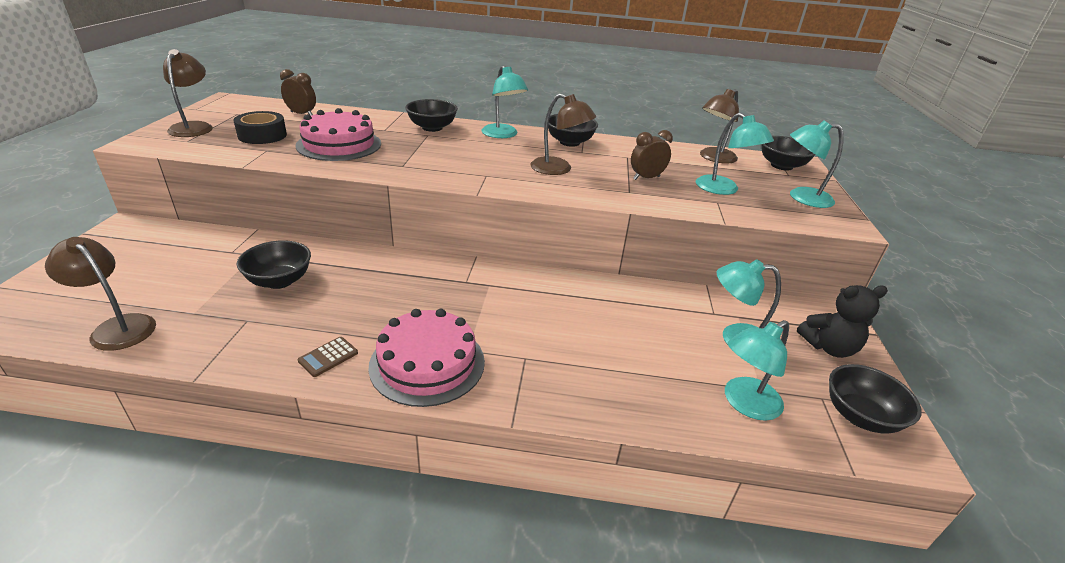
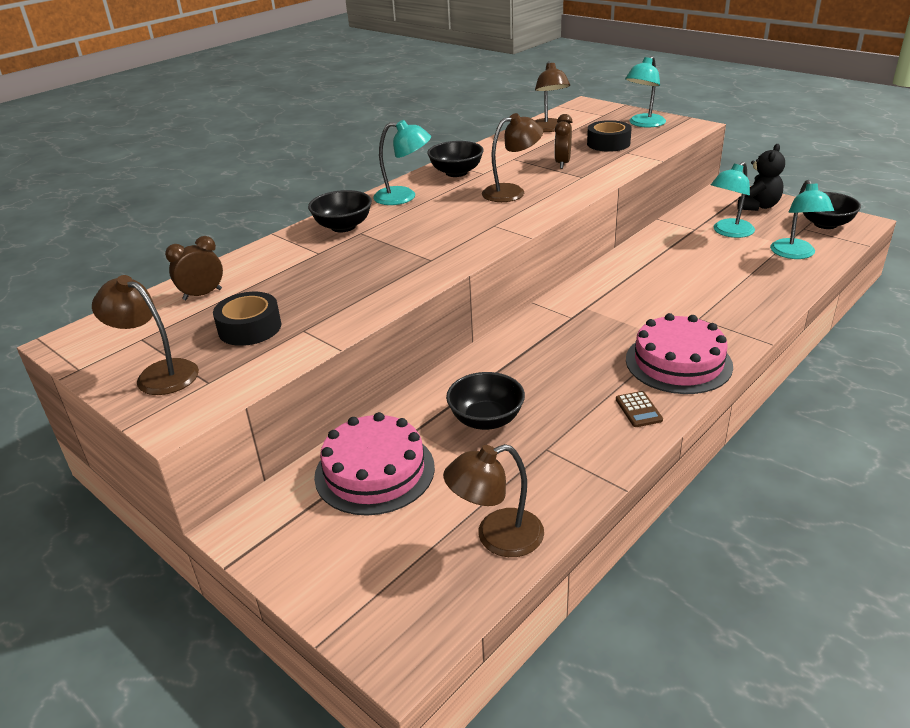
camera: 50 degrees left, 0 degrees up
(339, 144) = (335, 284): pink cake -> pink cake (374, 471)
(724, 189) = (608, 143): turquoise lamp -> black tape
(781, 166) = (586, 112): black bowl -> none

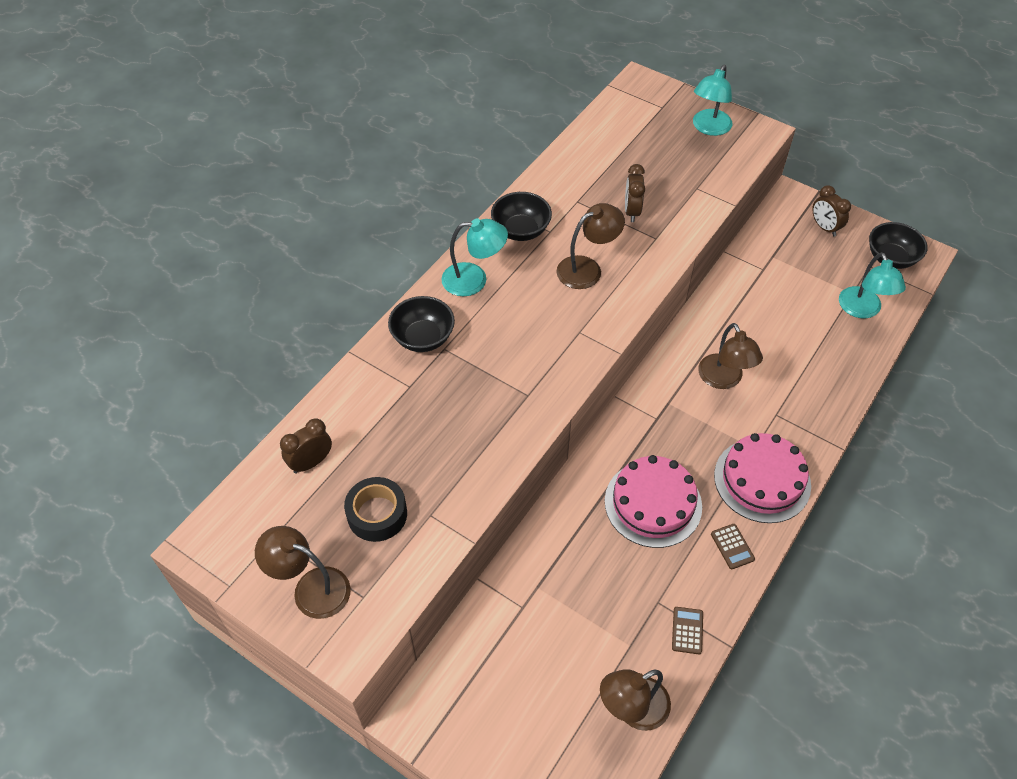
camera: 10 degrees left, 20 degrees up
(374, 471) = (513, 641): pink cake -> pink cake (653, 503)
(486, 419) = (599, 568): black bowl -> none
(549, 129) = (606, 138): brown lamp -> brown lamp (724, 379)
(576, 473) = (687, 630): none -> brown calculator
(608, 143) = (675, 170): black tape -> none
(729, 232) = (797, 274): turquoise lamp -> none
(758, 206) = (824, 227): black teddy bear -> brown clock

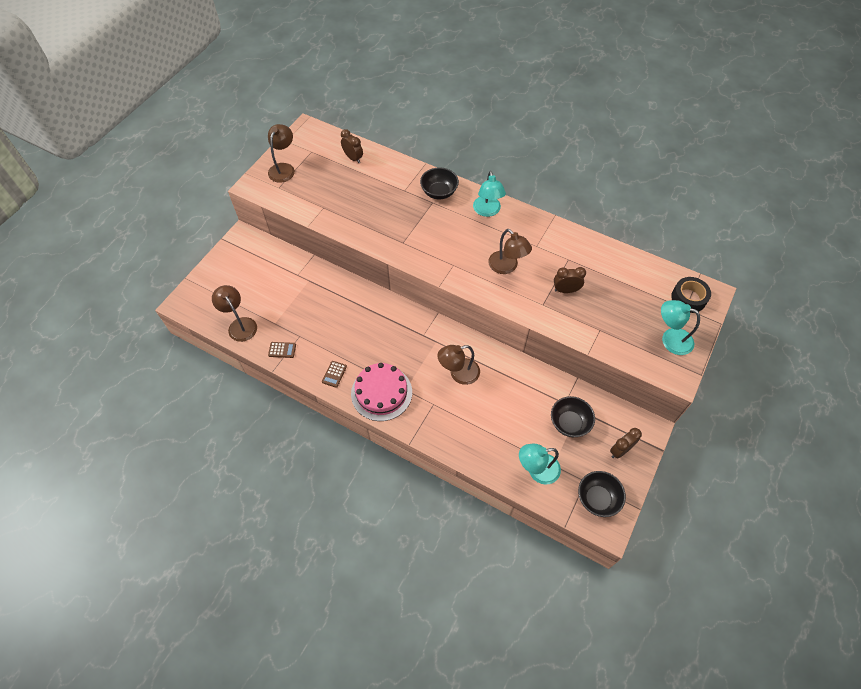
camera: 85 degrees right, 5 degrees up
(377, 514) = (323, 187): black tape -> black tape (688, 298)
(521, 230) = (534, 231): black bowl -> black bowl (569, 423)
(653, 503) = (362, 333): pink cake -> none
(732, 546) = (334, 374): brown calculator -> brown calculator turned 45 degrees counterclockwise

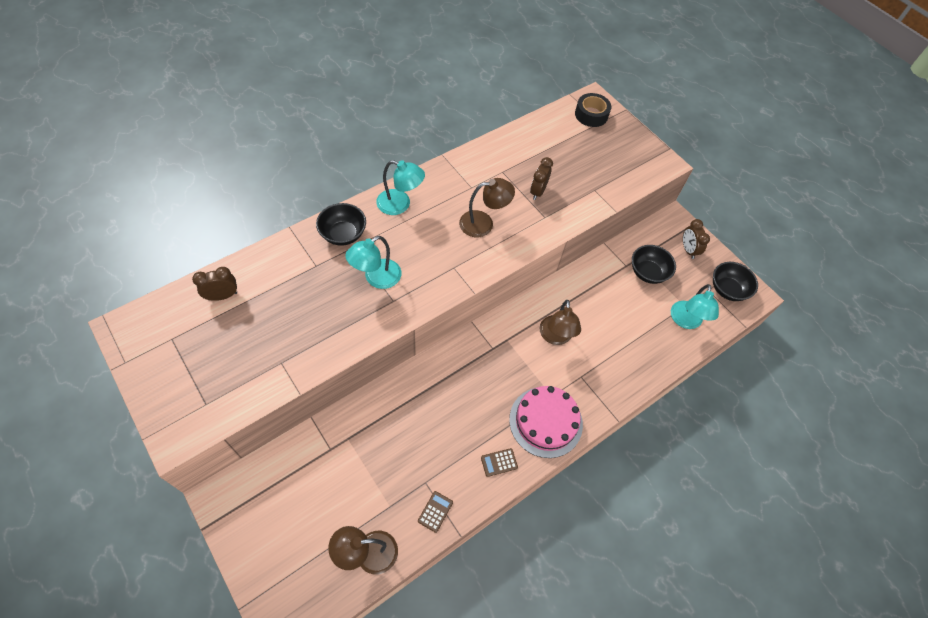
camera: 70 degrees left, 0 degrees up
(283, 168) = (175, 384): brown lamp -> none
(334, 374) = (499, 462): brown calculator -> brown calculator turned 120 degrees clockwise
(670, 339) = (627, 148): turquoise lamp -> turquoise lamp (376, 278)

